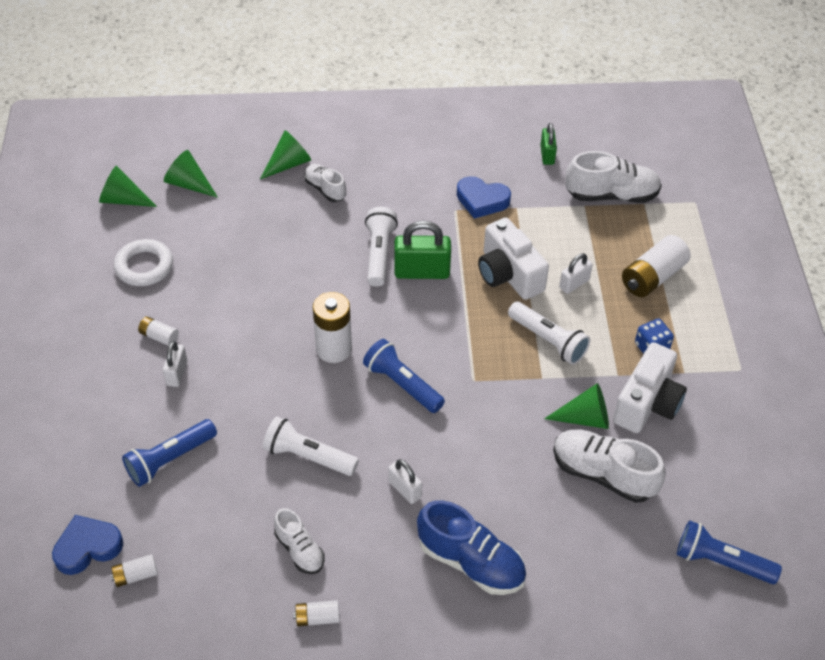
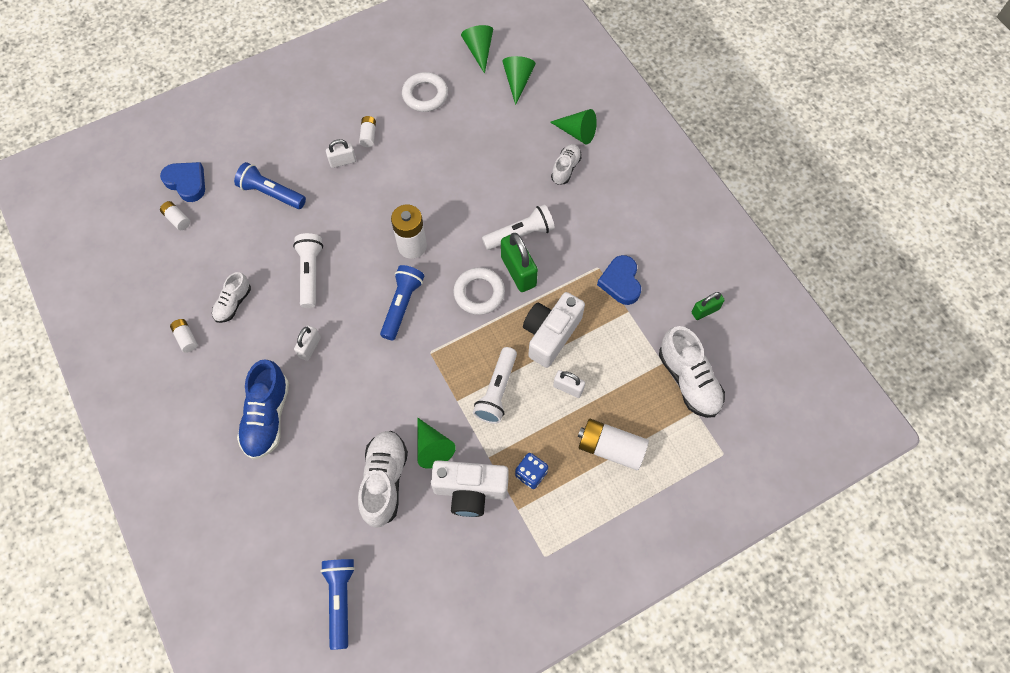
camera: 65 degrees right, 15 degrees up
(427, 313) = (479, 293): none -> white ring

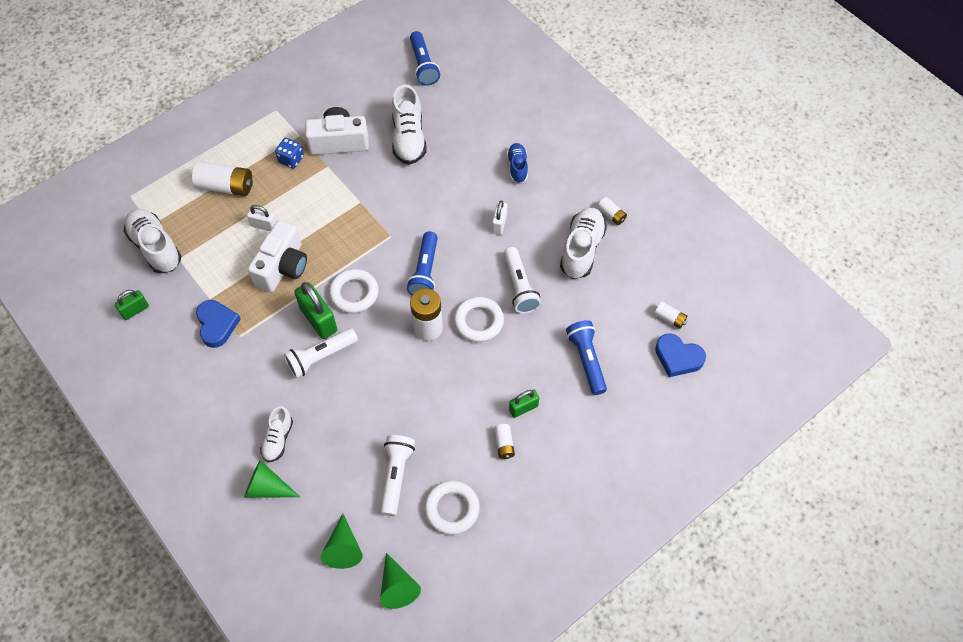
camera: 170 degrees right, 5 degrees down
(233, 303) = (581, 249): white shoe -> white shoe, size x1.69
(267, 417) = (517, 167): blue shoe -> blue shoe, size x0.59
(271, 193) = (586, 360): blue flashlight -> blue flashlight turned 120 degrees counterclockwise
(342, 161) = (523, 408): white padlock -> green padlock
(361, 245) = (478, 321): none -> white ring
(432, 447) = (375, 166): green cone -> none
(497, 391) = (326, 214): white flashlight -> white flashlight (396, 476)

